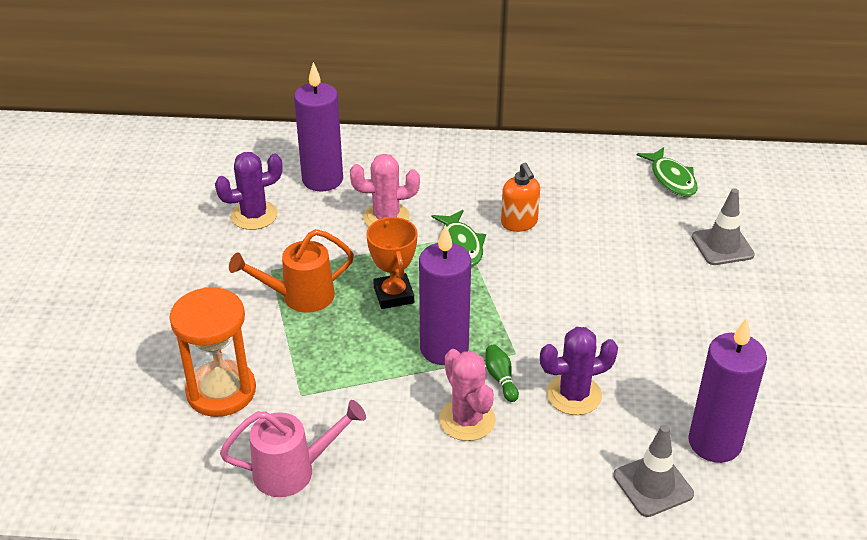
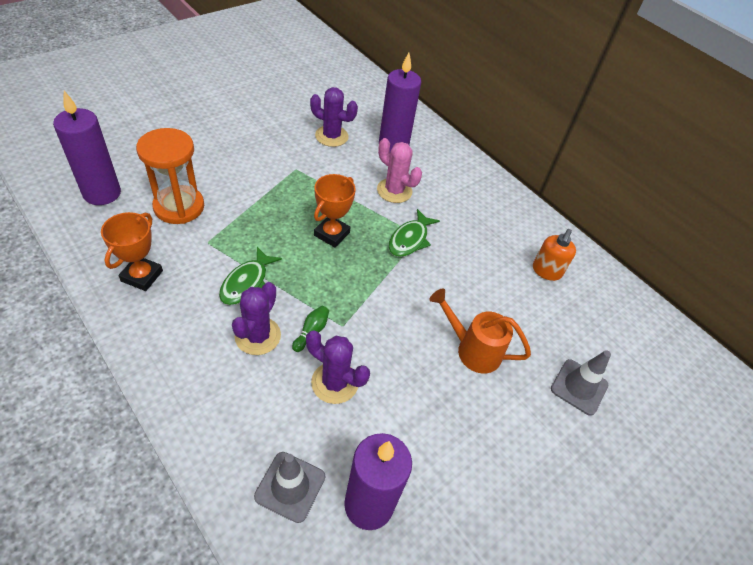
camera: 40 degrees right, 10 degrees up
(293, 471) = (142, 276): pink watering can -> orange trophy
(300, 297) = (286, 194): orange watering can -> orange watering can (472, 350)
(444, 348) = (310, 286): purple candle -> purple candle (102, 193)
(467, 420) = (258, 336): pink cactus -> purple cactus
(519, 223) = (464, 256): orange soap dispenser -> orange soap dispenser (546, 271)
(671, 179) = (609, 314): green fish -> green fish (247, 282)

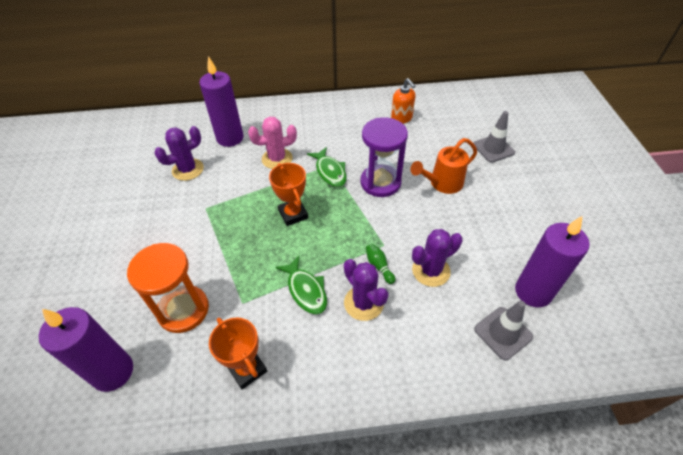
camera: 50 degrees left, 0 degrees up
(428, 289) = (380, 182): none -> purple hourglass

